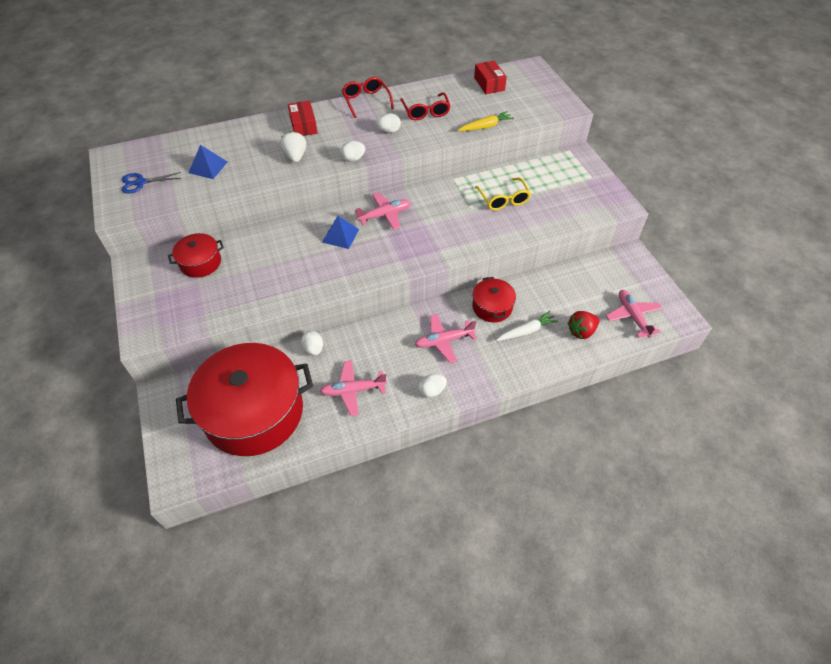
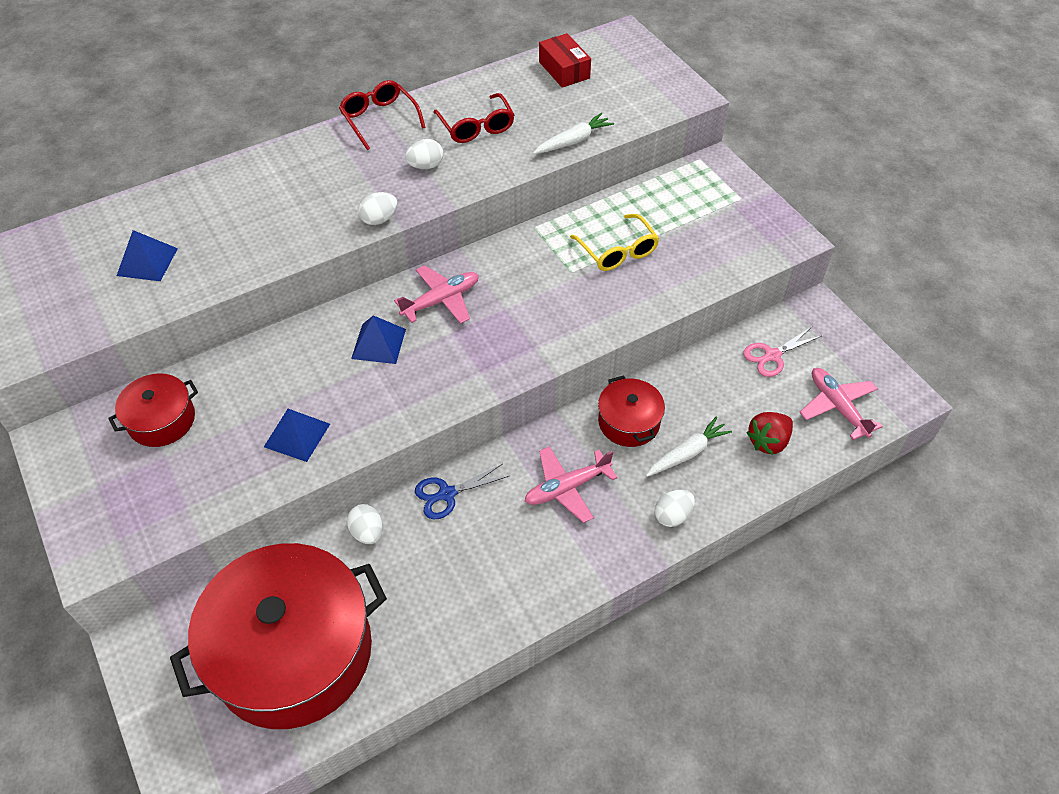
camera: 10 degrees left, 0 degrees up
(141, 182) = (41, 302): blue scissors -> blue scissors (447, 494)
(279, 282) = (297, 435): none -> blue pyramid
(295, 156) = (286, 226): white strawberry -> none
(303, 125) = (288, 172): red box -> none
(352, 390) = (442, 591): pink plane -> none
(432, 391) = (564, 571): white egg -> white egg (672, 516)
(485, 126) = (573, 141): yellow carrot -> white carrot
(595, 279) = (772, 355): none -> pink scissors

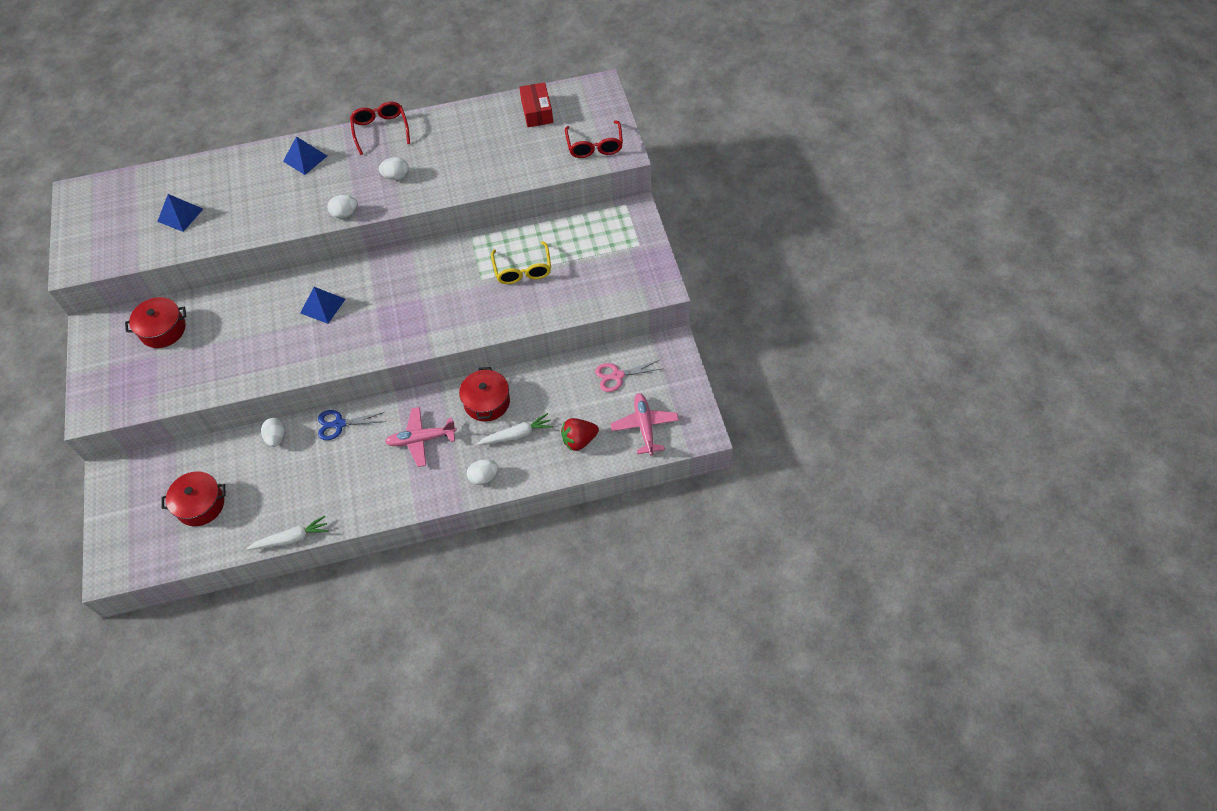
camera: 20 degrees right, 5 degrees up
(293, 652) = (200, 504): red pot -> red pot, size x0.46
(297, 435) = (243, 360): blue pyramid -> blue pyramid (305, 158)
(441, 300) = (379, 282): pink plane -> none
(476, 127) = (447, 150): red glasses -> red glasses (595, 146)
(573, 141) = (513, 176): white carrot -> white carrot (291, 538)

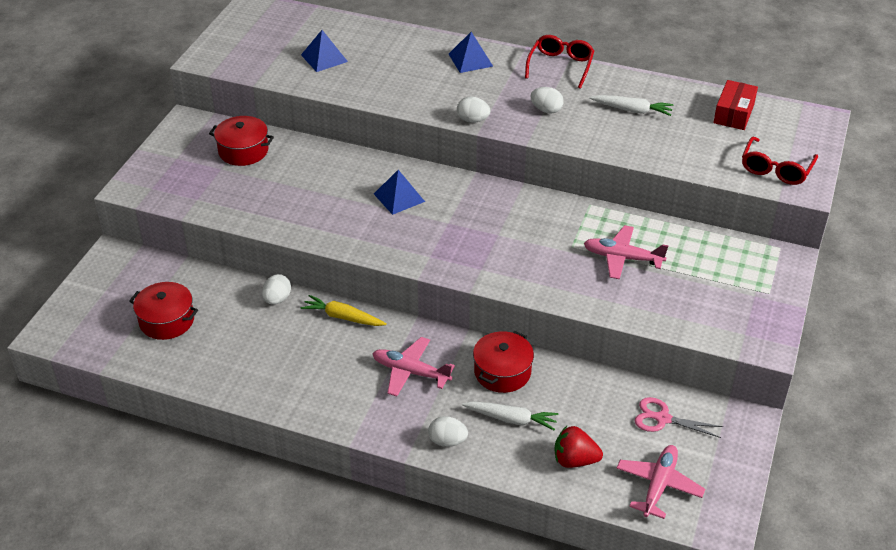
camera: 30 degrees right, 15 degrees down
(291, 538) = (222, 394): white carrot -> white carrot (632, 110)
(339, 424) = (343, 317): blue scissors -> yellow carrot
(523, 270) = (622, 258): yellow glasses -> pink plane

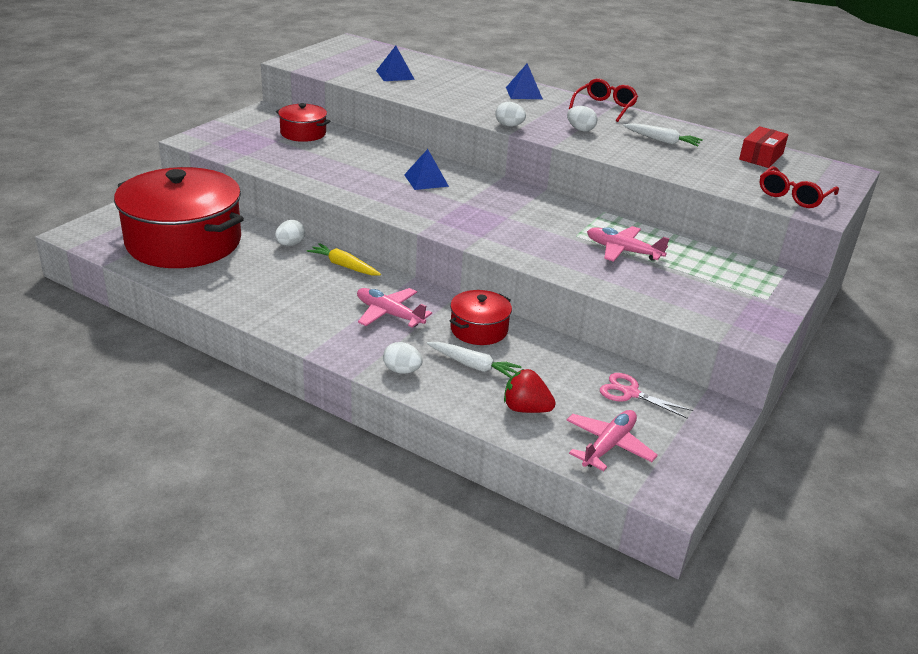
camera: 10 degrees right, 10 degrees down
(167, 320) = (184, 242): red pot -> red pot, size x2.17

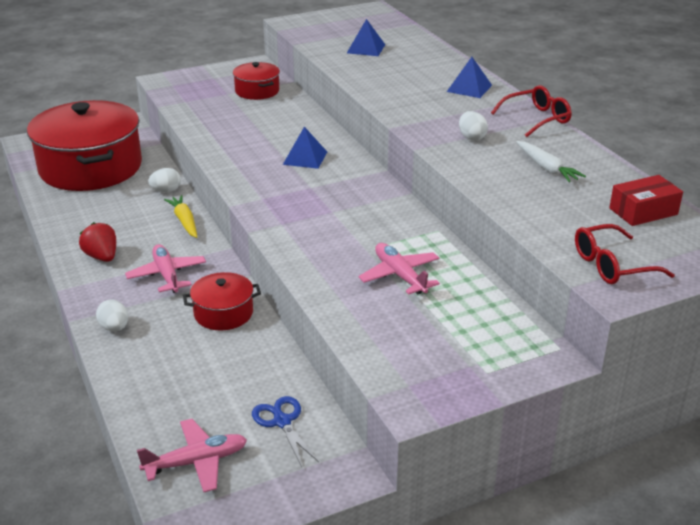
camera: 35 degrees right, 0 degrees up
(473, 365) = (176, 344): white carrot -> none
(509, 126) = (402, 119): white egg -> none
(526, 409) = (170, 399): red strawberry -> red strawberry (102, 257)
(630, 393) = (282, 422): pink scissors -> blue scissors

